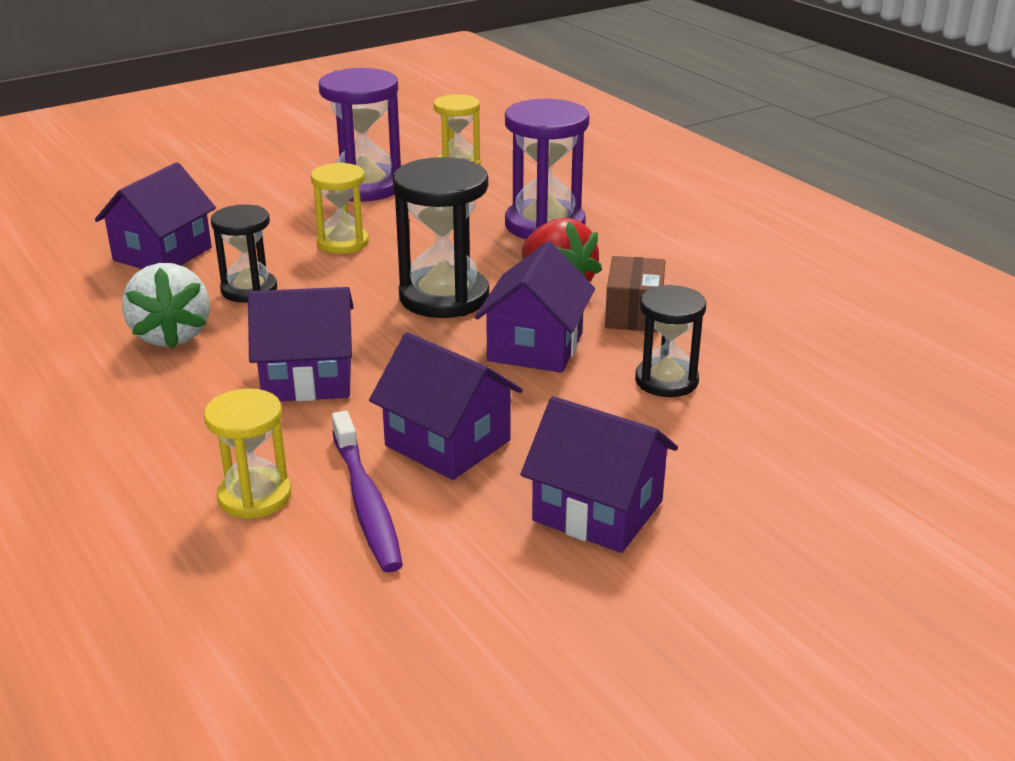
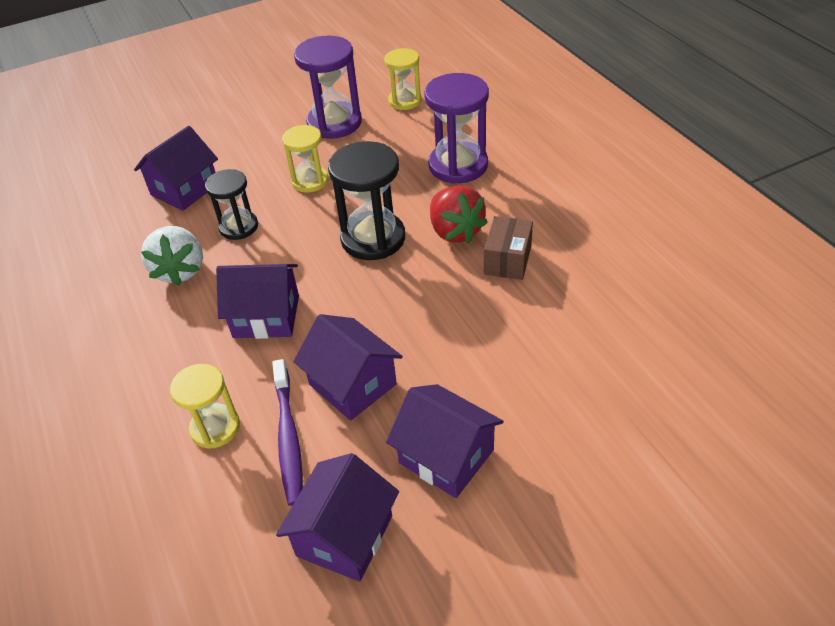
camera: 10 degrees right, 15 degrees up
(535, 347) = (430, 292): purple house -> purple house (344, 536)
(666, 380) = (519, 330): black hourglass -> none

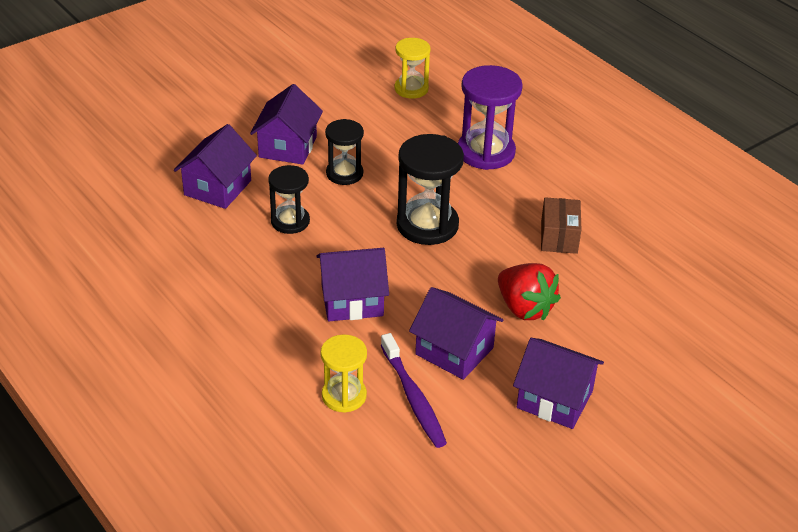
camera: 15 degrees left, 5 degrees down
(180, 270) = (249, 265): white strawberry -> none
(310, 181) = (344, 173): yellow hourglass -> black hourglass
(334, 123) = (347, 114): purple hourglass -> none
(344, 536) = (490, 465): purple house -> purple house (287, 147)
(455, 231) = (503, 214): red strawberry -> red strawberry (524, 308)

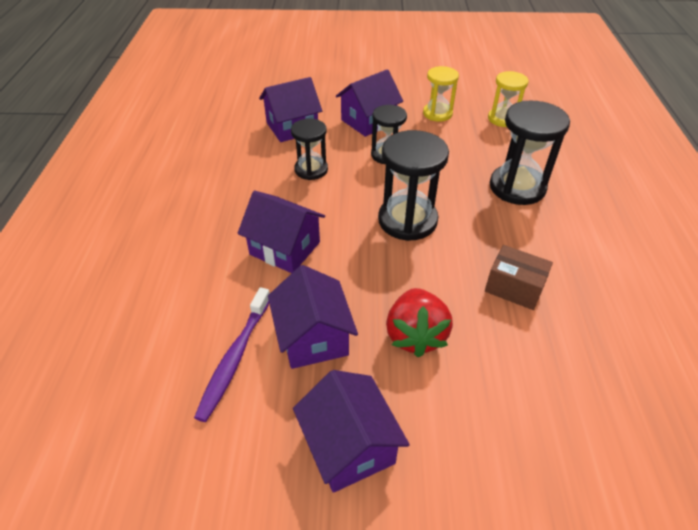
camera: 40 degrees right, 5 degrees up
(344, 396) = (189, 321): yellow hourglass -> yellow hourglass (437, 113)
(486, 152) = (517, 187): purple hourglass -> black hourglass
(559, 237) = (514, 288): brown box -> brown box turned 75 degrees clockwise

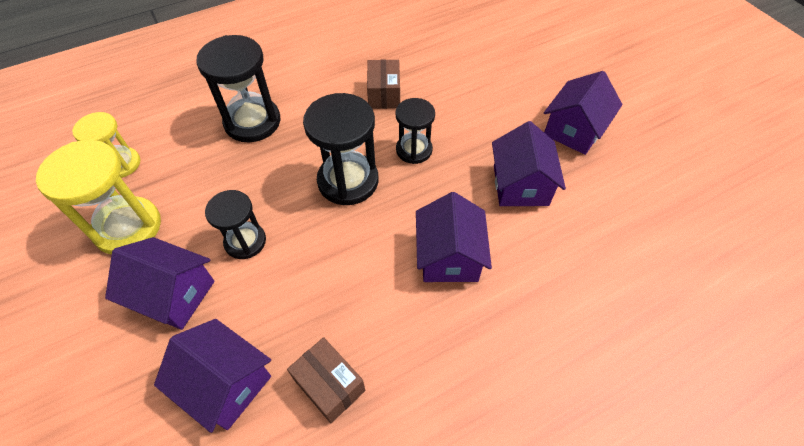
camera: 120 degrees left, 10 degrees up
(235, 358) = (578, 223): purple toothbrush -> none
(252, 160) = (329, 385): none -> brown box
(311, 170) = (313, 304): black hourglass -> black hourglass (414, 150)
(313, 337) = (520, 185): purple house -> purple house turned 45 degrees counterclockwise
(415, 335) = (469, 130): red strawberry -> none
(437, 113) = (128, 227): yellow hourglass -> yellow hourglass, size x1.60

